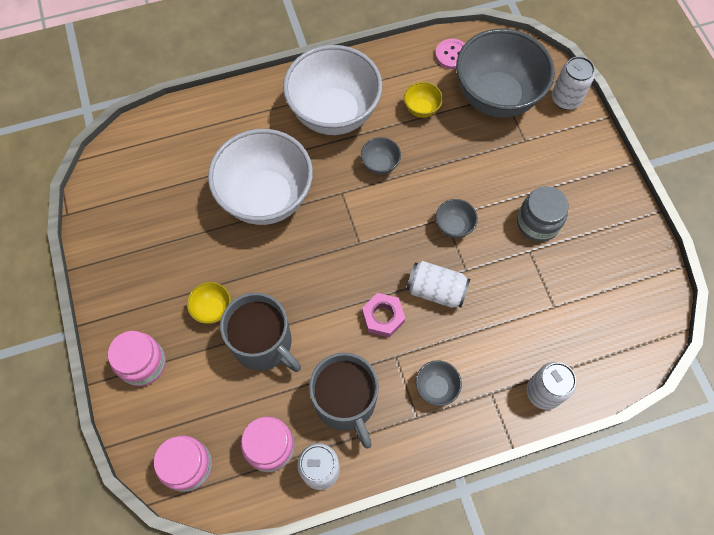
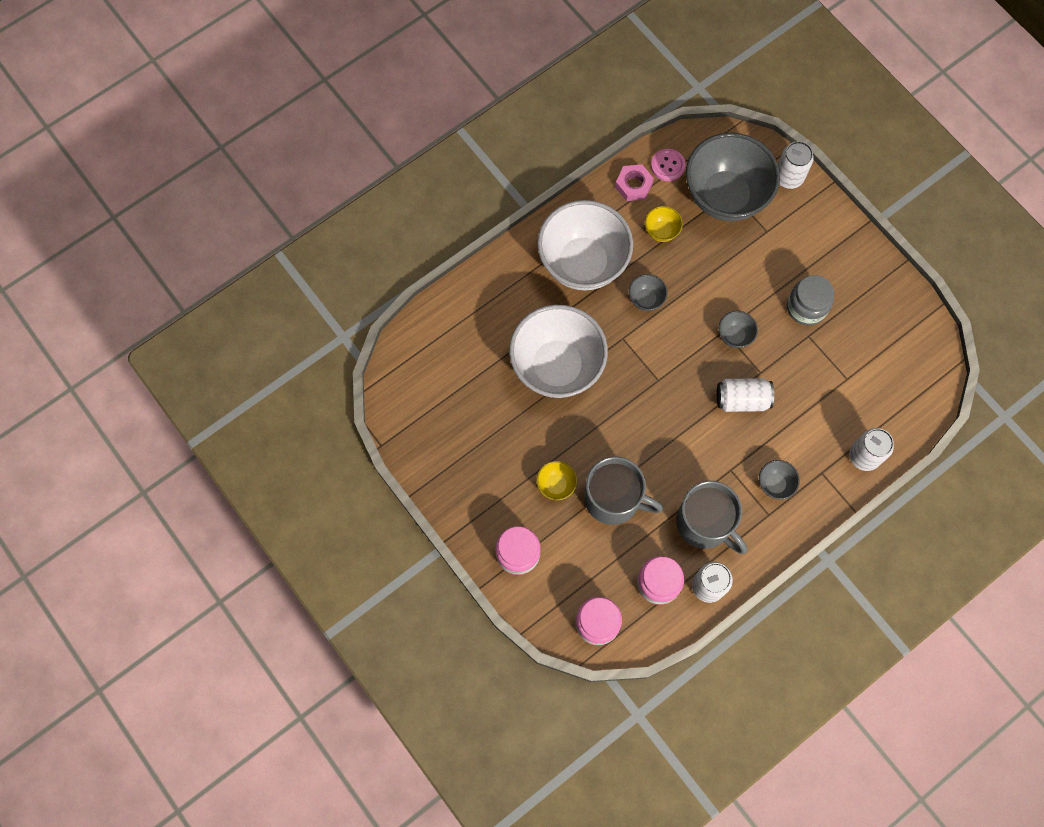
camera: 20 degrees left, 5 degrees up
(383, 317) = (706, 439): pink nut -> pink nut (633, 185)

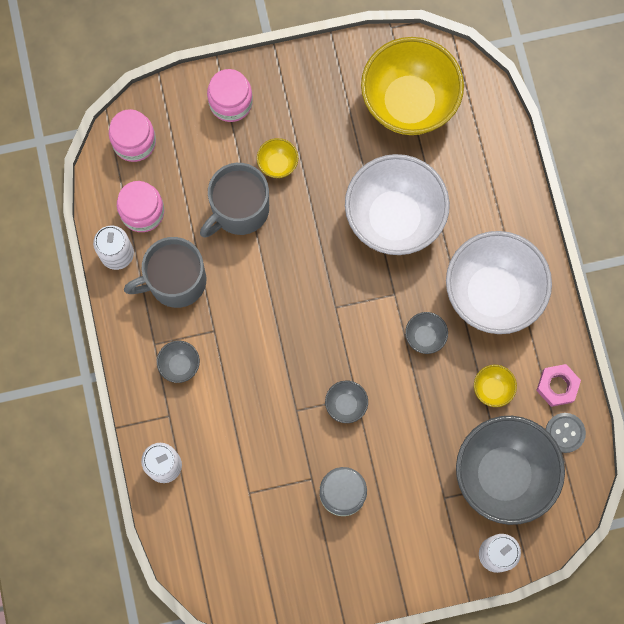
camera: 115 degrees right, 5 degrees up
(446, 399) = (409, 103): none -> yellow bowl
(667, 166) = (565, 433): pink button -> grey button
(742, 400) = (277, 377): white can -> none

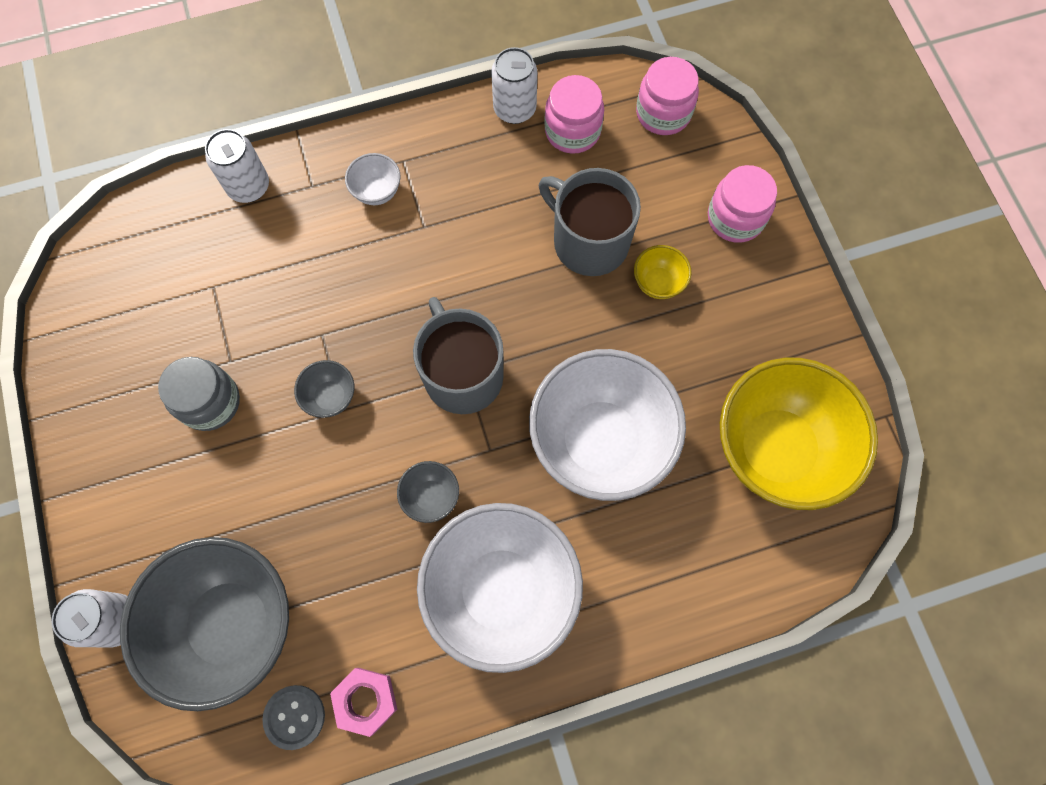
camera: 85 degrees right, 5 degrees down
(175, 281) = (486, 176): grey mug -> grey mug (462, 374)
(180, 365) = (377, 191): grey bowl -> white bowl
(492, 389) = (358, 600): yellow bowl -> none

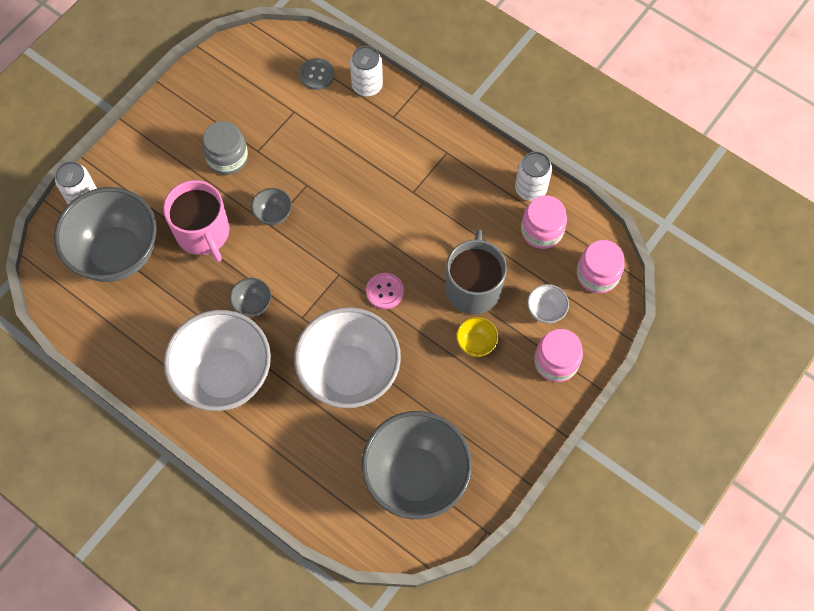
camera: 55 degrees right, 5 degrees down
(289, 496) = (203, 233): none -> pink mug
(294, 716) = (90, 317): grey button -> grey button (317, 75)
(365, 700) = (120, 346): pink nut -> none
(377, 191) = (416, 152): white bowl -> white bowl (545, 311)
(462, 374) = (336, 273): grey mug -> none
(525, 336) = (385, 291): none -> pink button
(775, 449) = (416, 477): yellow bowl -> grey bowl

